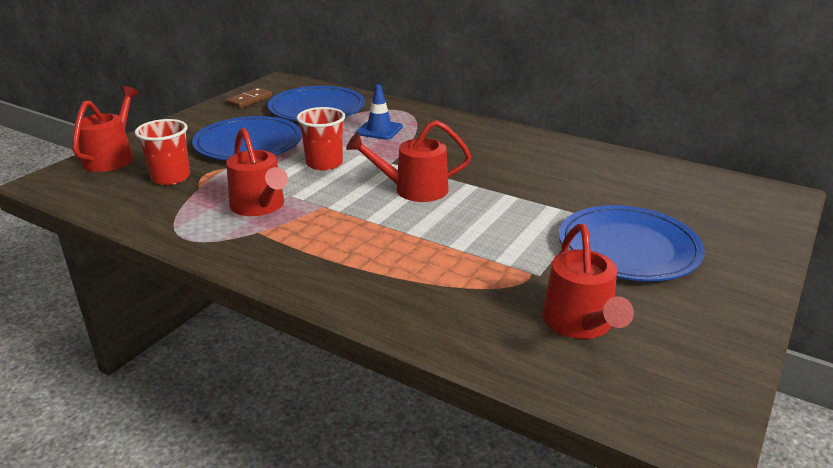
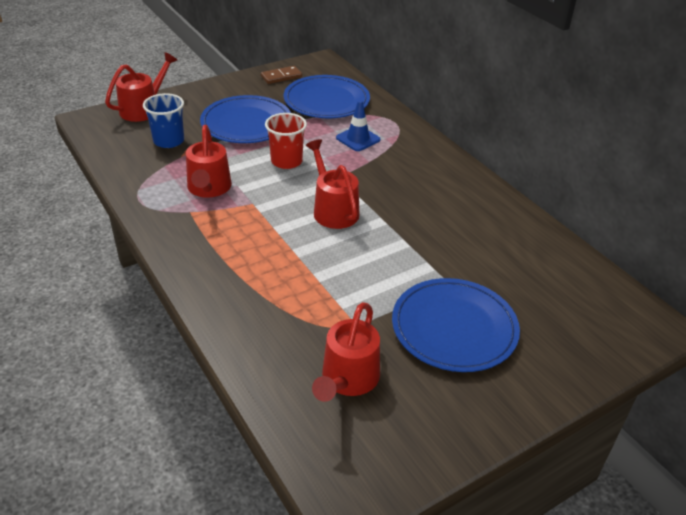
camera: 25 degrees right, 10 degrees up
(171, 177) = (169, 141): red cup -> blue cup
(414, 189) = (333, 210): red watering can -> red watering can turned 45 degrees clockwise

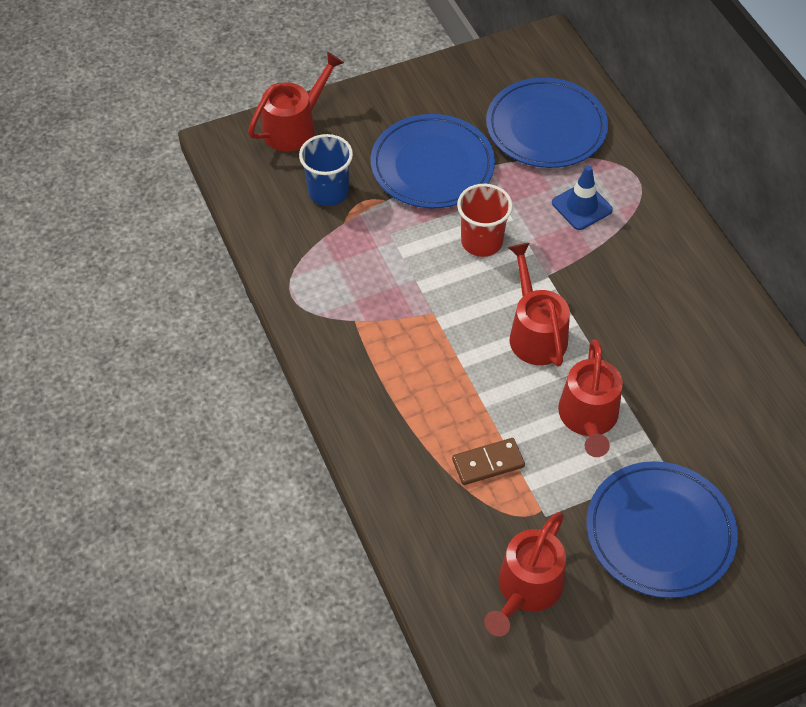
camera: 10 degrees right, 15 degrees up
(209, 188) = (379, 282): red watering can -> red watering can (588, 418)
(281, 77) = (486, 72): brown domino -> brown domino (488, 463)

